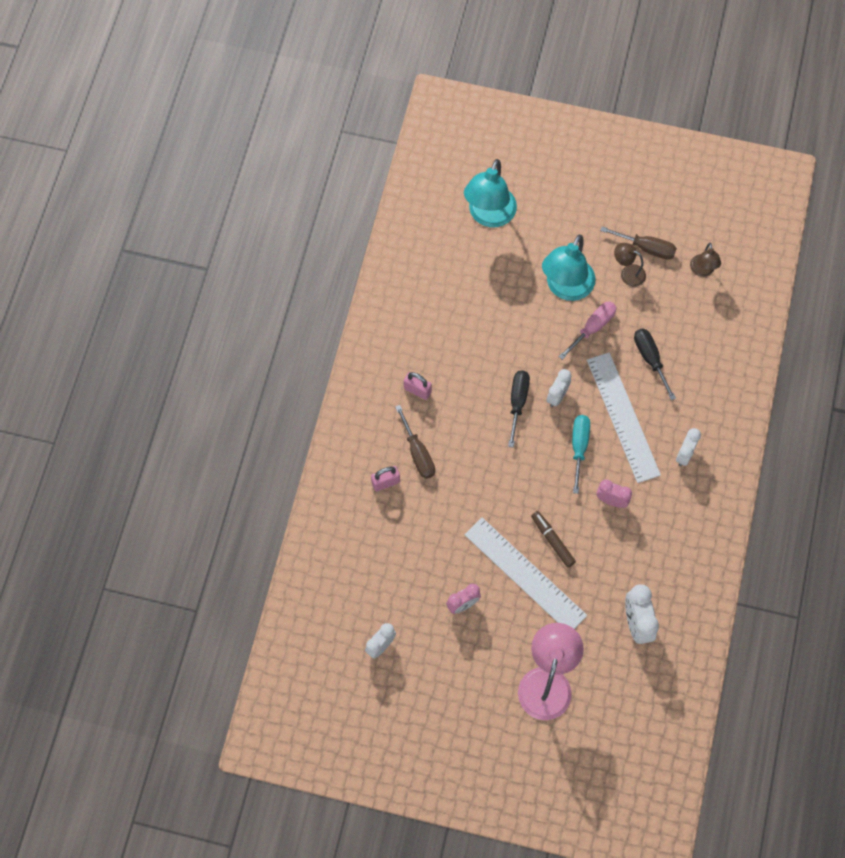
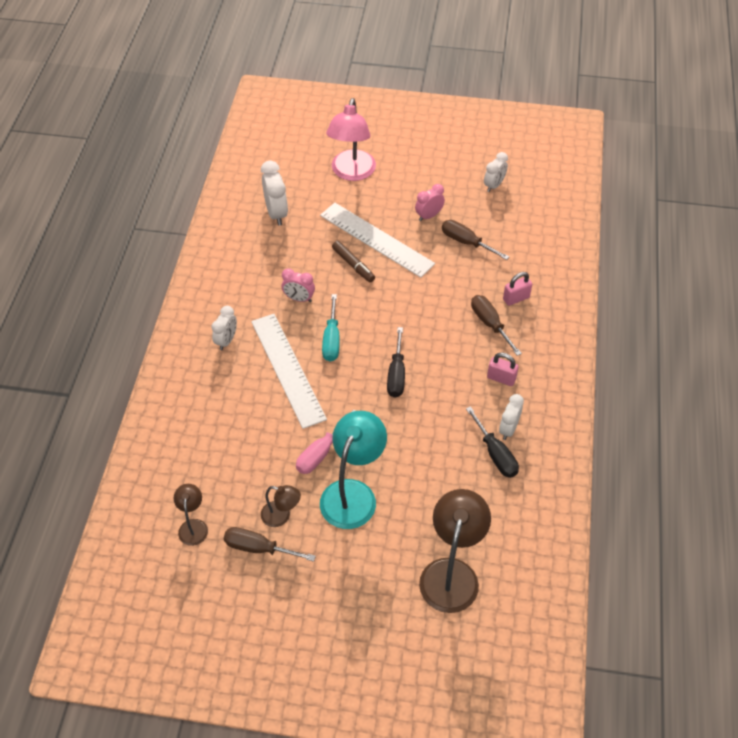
camera: 175 degrees right, 15 degrees down
(426, 562) = (466, 242): none -> brown screwdriver
(489, 216) = (451, 573): turquoise lamp -> brown lamp
(557, 396) = (356, 383): white clock -> white clock (508, 429)
(650, 359) = (258, 426): black screwdriver -> black screwdriver (495, 454)

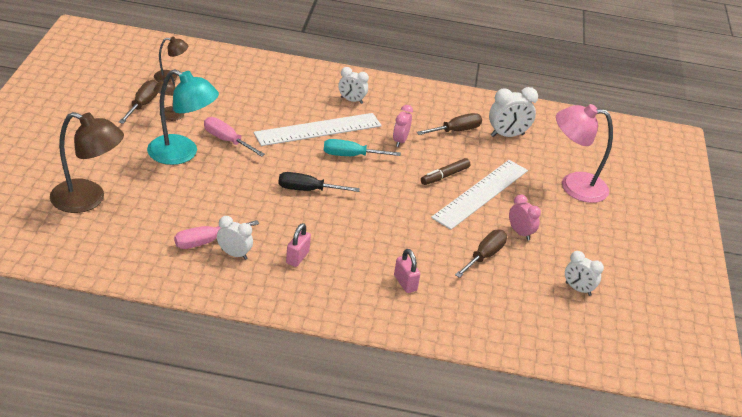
camera: 85 degrees right, 15 degrees down
(490, 324) = (369, 259): brown screwdriver -> brown screwdriver (456, 131)
(495, 454) = (206, 241): black screwdriver -> pink screwdriver

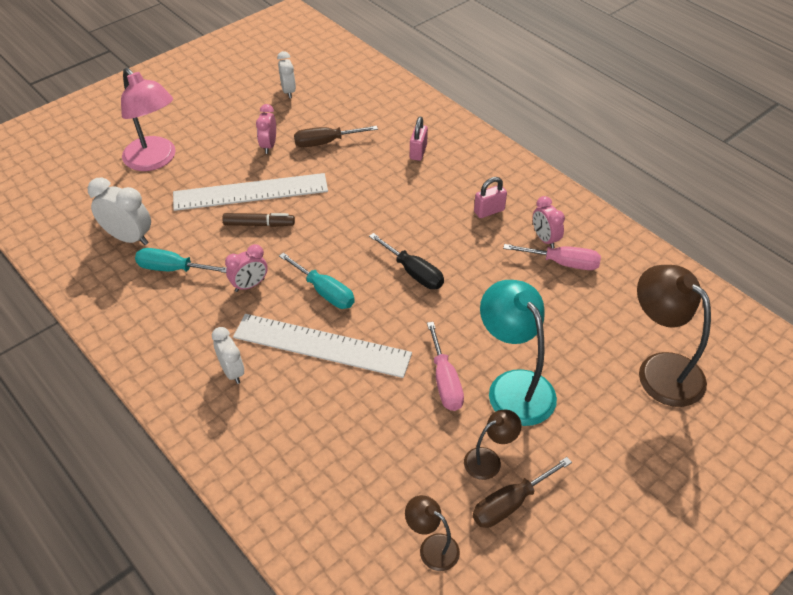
camera: 135 degrees left, 10 degrees up
(234, 254) = (545, 239): white clock -> pink clock
(456, 131) = (173, 269): brown screwdriver -> turquoise screwdriver

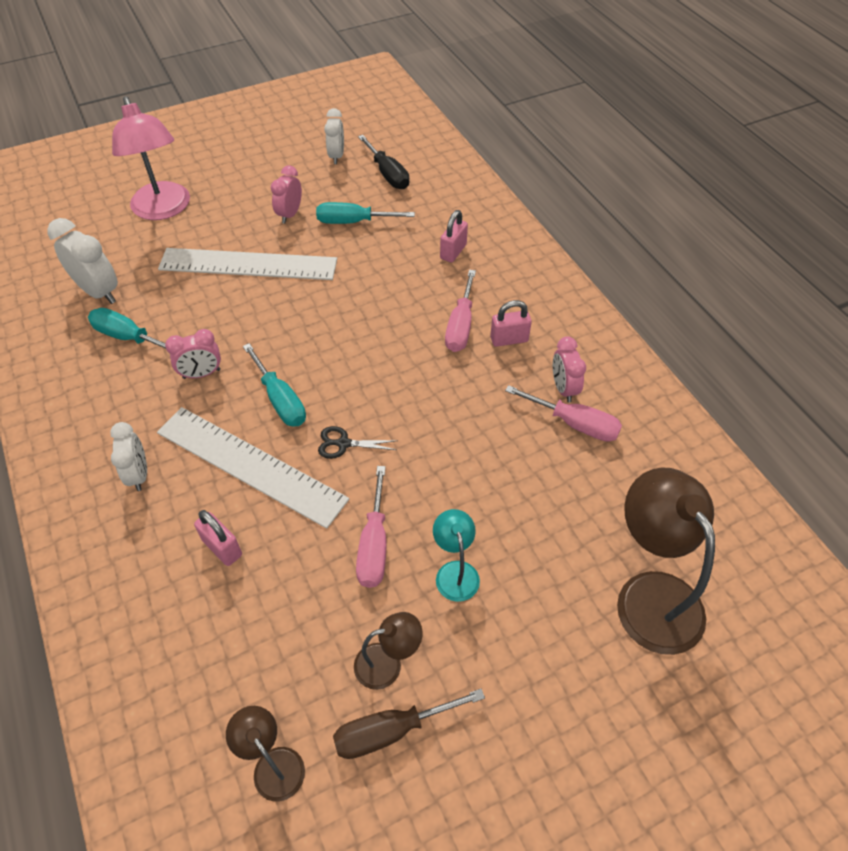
camera: 15 degrees right, 5 degrees up
(259, 224) = (241, 304): brown marker -> none
(325, 142) = (353, 222): brown screwdriver -> turquoise screwdriver
(326, 410) = (222, 548): none -> pink padlock
(390, 314) = (344, 443): none -> black scissors
(413, 272) = (391, 398): black screwdriver -> black screwdriver (388, 174)
(447, 208) = (460, 326): none -> pink screwdriver
(514, 386) = (455, 572): turquoise lamp -> turquoise lamp, size x0.52

